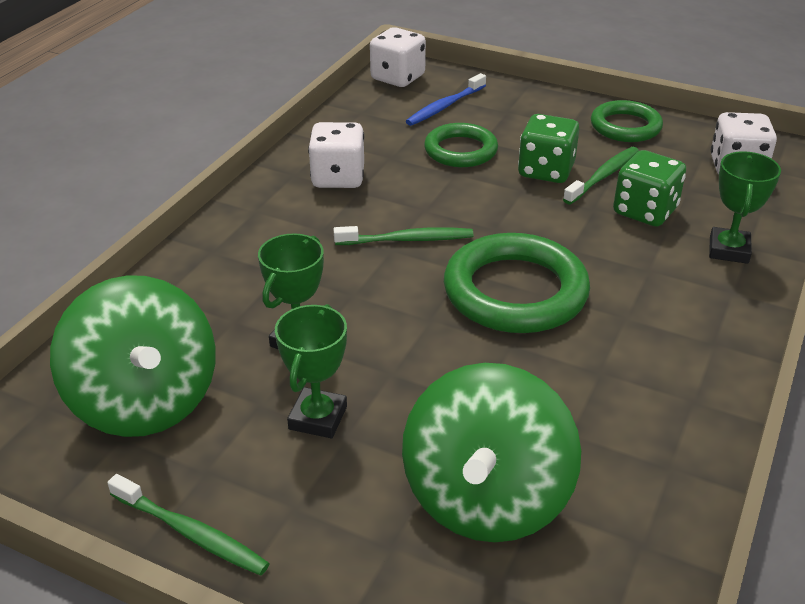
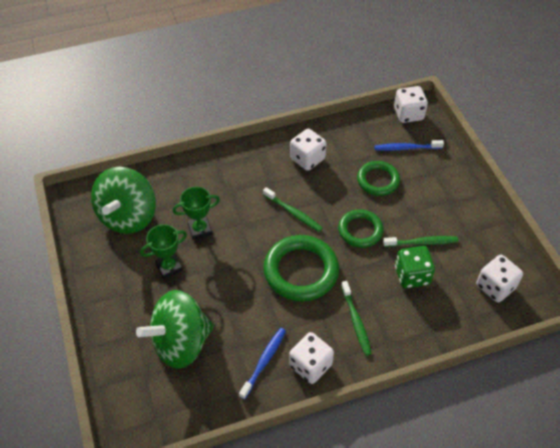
camera: 45 degrees right, 15 degrees up
(191, 533) = (90, 277): green toothbrush -> green toothbrush (356, 321)
(546, 171) = (400, 220): green dice -> none
(625, 126) = (477, 222): green ring -> green ring (360, 230)
(634, 424) = (264, 361): none -> blue toothbrush
(693, 381) = (310, 365): none -> white dice
(728, 250) = (418, 324): green trophy -> none

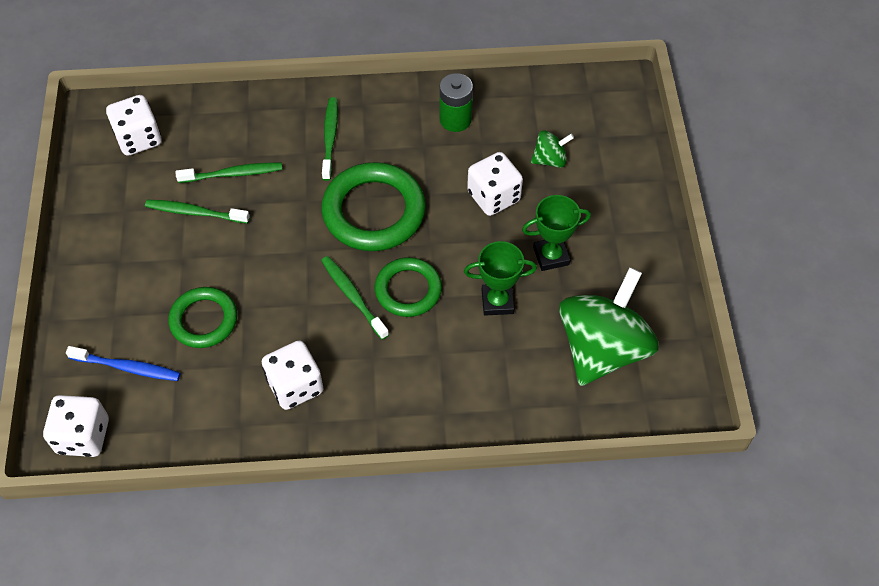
camera: 165 degrees left, 5 degrees up
(181, 343) = (550, 160): green spinning top -> green spinning top, size x0.45
(264, 361) = (455, 119): blue toothbrush -> green battery
(310, 365) = (403, 105): white dice -> white dice (493, 197)
(360, 230) = (269, 248): green ring -> green ring (408, 290)
(412, 275) = (233, 174): green dice -> green toothbrush

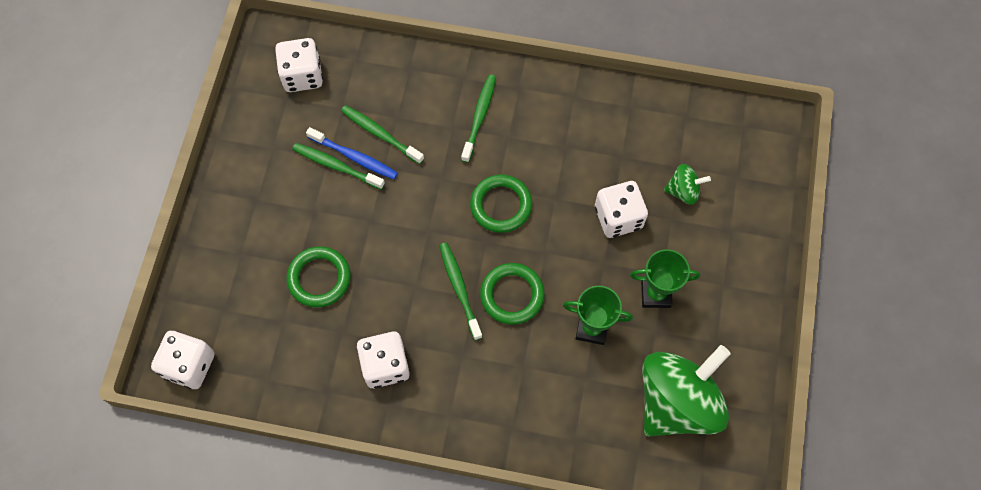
camera: 15 degrees right, 10 degrees up
(127, 367) = (242, 308): blue toothbrush -> blue toothbrush (354, 157)
(233, 174) = (380, 134): green toothbrush -> green toothbrush turned 150 degrees counterclockwise
(374, 211) = (501, 205): green ring -> green ring, size x0.62
(455, 119) = (604, 125): green battery -> none

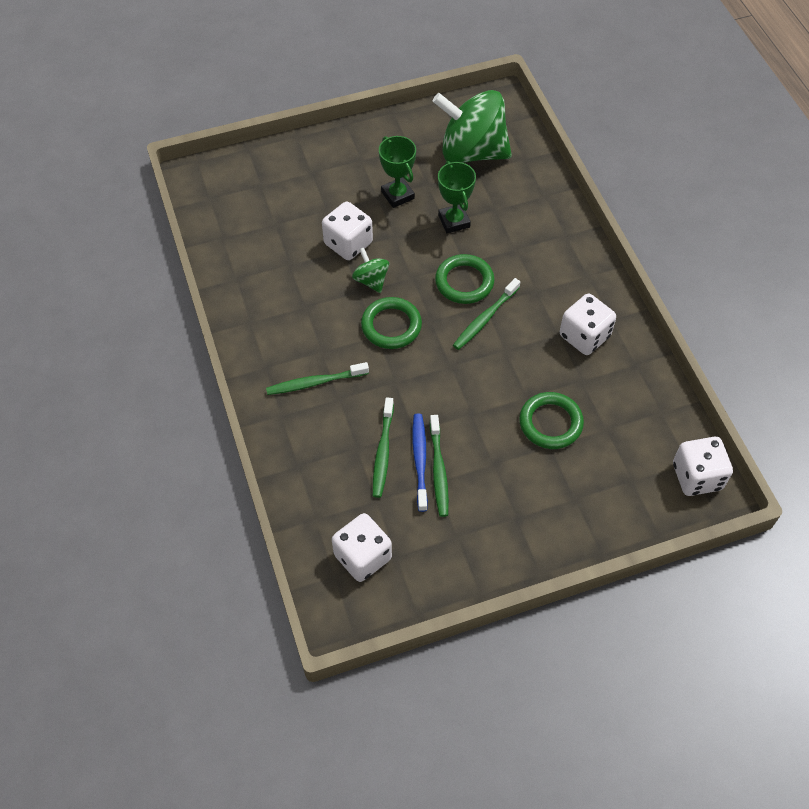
camera: 120 degrees left, 10 degrees down
(683, 191) = (296, 212): green spinning top -> green spinning top (371, 280)

